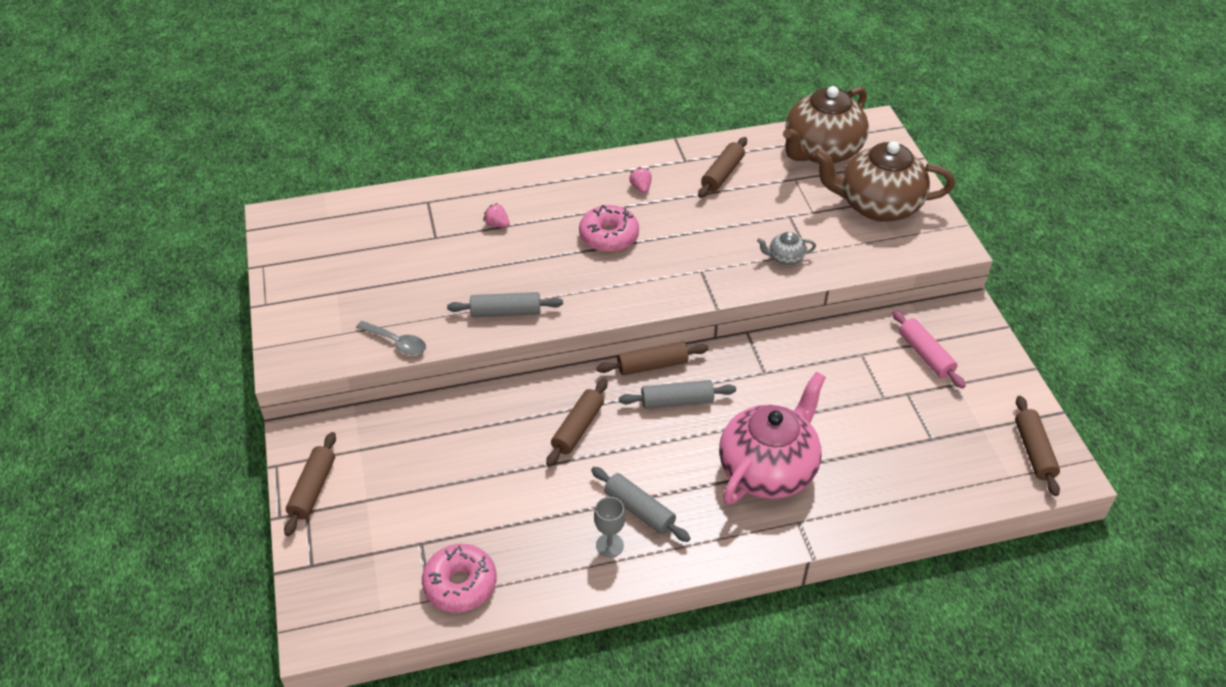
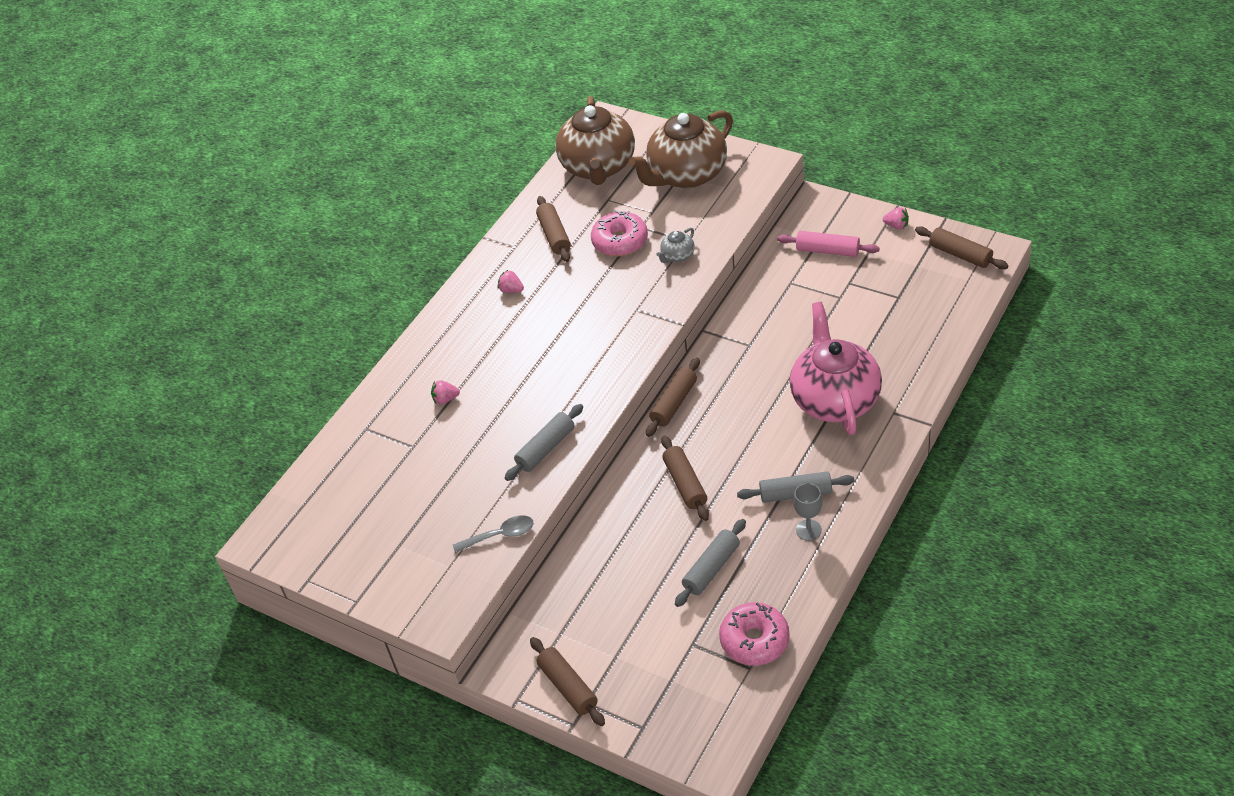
camera: 40 degrees left, 0 degrees up
(609, 236) = (539, 340): pink donut -> pink donut (620, 241)
(677, 401) = (722, 411): grey rolling pin -> grey rolling pin (711, 568)
(1010, 383) = (896, 226): none -> pink strawberry

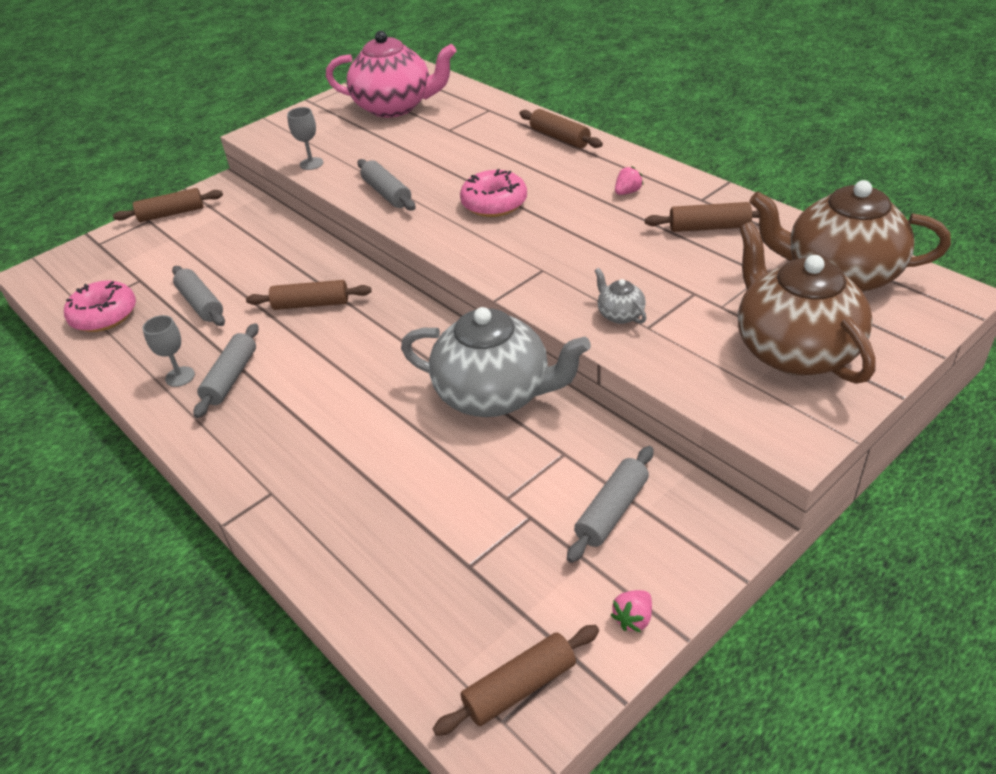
camera: 105 degrees right, 5 degrees down
(445, 399) = (493, 147): pink strawberry -> none
(500, 535) = (311, 164): grey spoon -> grey goblet
(620, 241) = (673, 273): pink donut -> pink donut (494, 203)
(674, 403) = (423, 314): brown rolling pin -> brown rolling pin (560, 138)
(750, 331) = (495, 394): none -> grey teapot
(827, 251) = (612, 511): pink rolling pin -> grey rolling pin
(834, 399) = (332, 443): pink teapot -> pink teapot (395, 107)

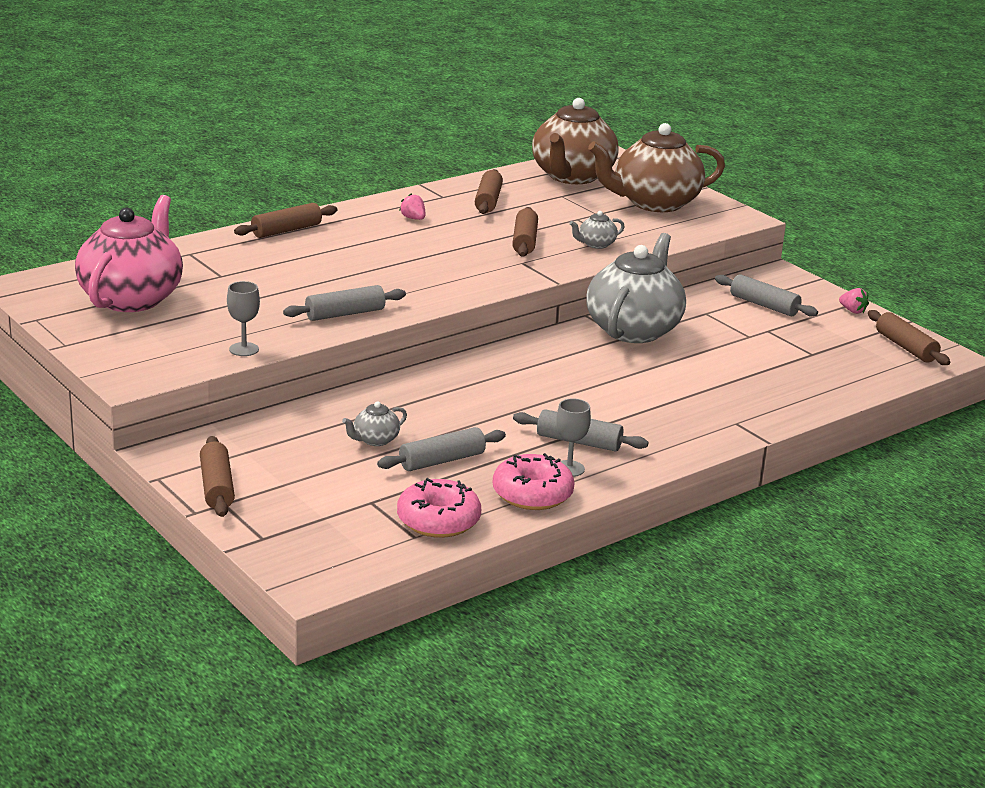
camera: 90 degrees left, 15 degrees down
(238, 266) = (375, 440): none -> grey teapot
(311, 304) = (470, 400): brown rolling pin -> brown rolling pin (525, 241)
(494, 203) = (399, 269): pink donut -> pink donut (532, 494)

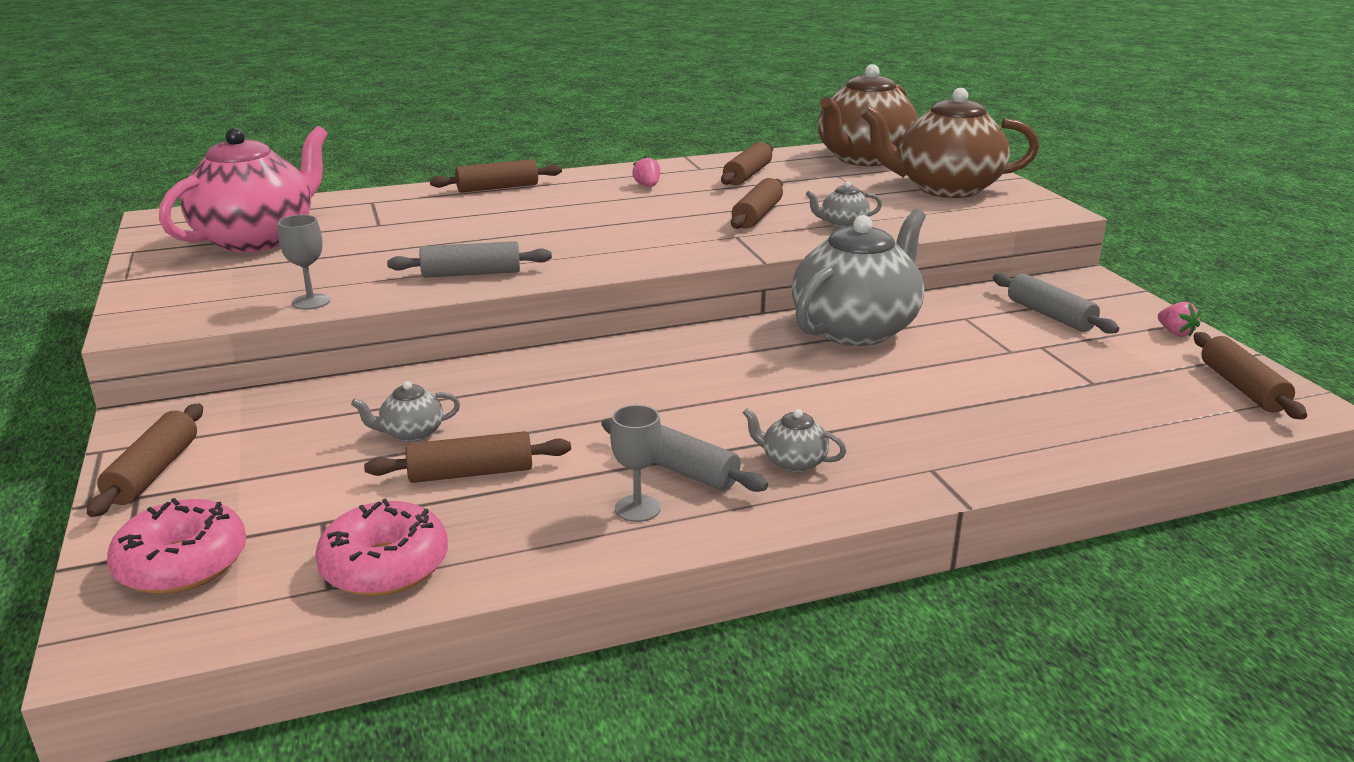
camera: 20 degrees right, 0 degrees up
(442, 461) = (471, 473): grey rolling pin -> brown rolling pin
(532, 494) = (554, 542): pink donut -> pink donut (182, 564)
(647, 429) = (793, 462): none -> grey teapot

